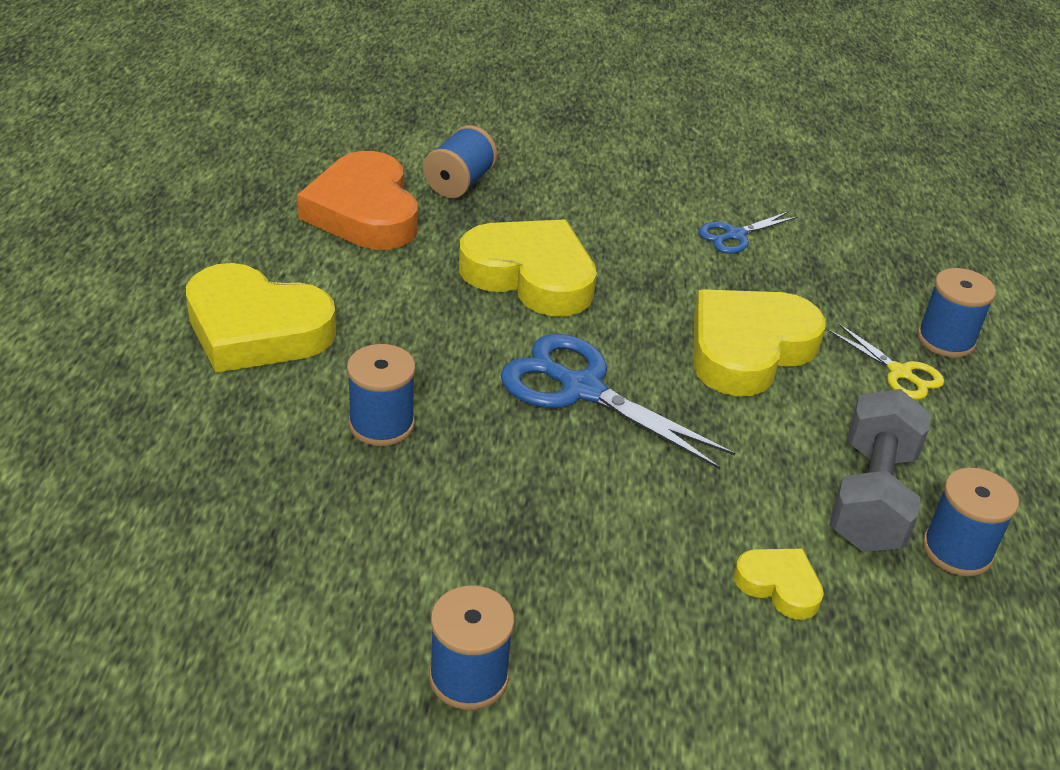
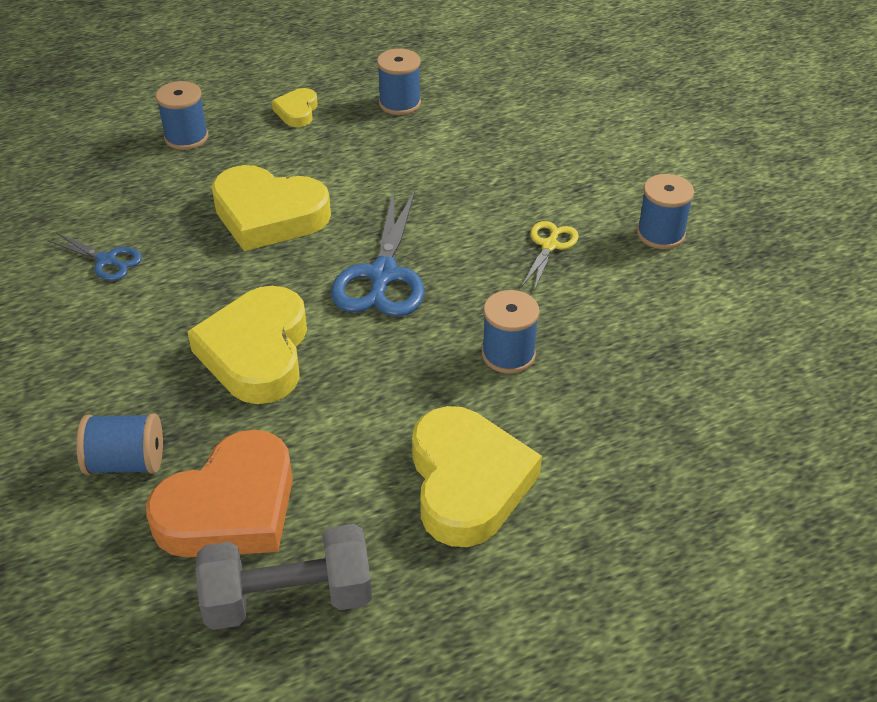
camera: 115 degrees left, 5 degrees up
(779, 586) = (486, 152): yellow heart -> yellow heart (297, 111)
(871, 497) = (382, 137): grey dumbbell -> grey dumbbell (288, 598)
(900, 373) = (243, 148): yellow scissors -> yellow scissors (549, 245)

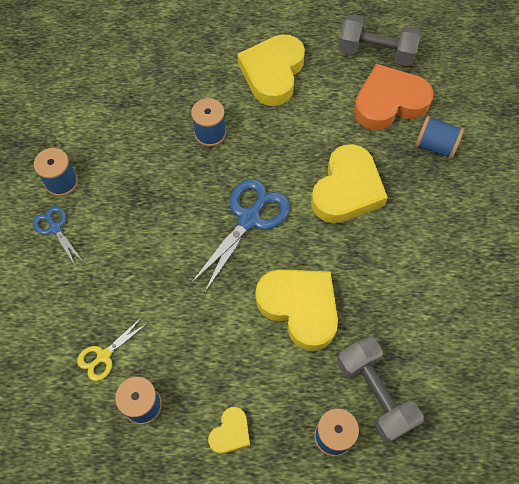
camera: 155 degrees left, 20 degrees up
(107, 261) = (422, 307): blue scissors -> blue scissors (55, 228)
(149, 176) = (375, 393): none -> grey dumbbell
(549, 245) = (134, 201): yellow scissors -> yellow scissors (103, 356)

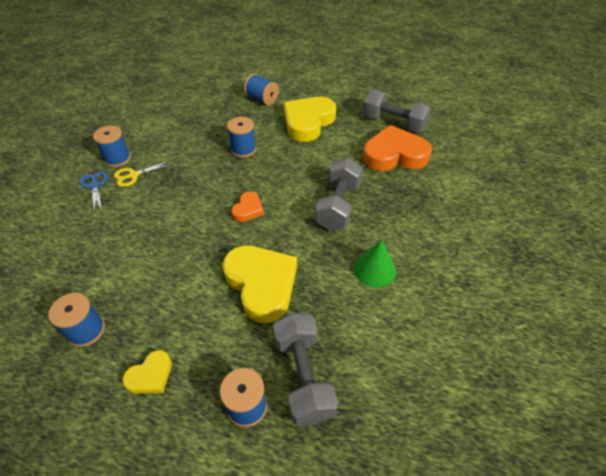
camera: 15 degrees right, 15 degrees down
(103, 356) = (77, 283): yellow scissors -> yellow scissors (133, 175)
(249, 218) = (248, 209): blue scissors -> orange heart
(347, 189) = (338, 206): yellow heart -> grey dumbbell
(408, 261) = (375, 269): none -> green cone
(435, 146) = (425, 190): blue spool -> blue spool (262, 99)

